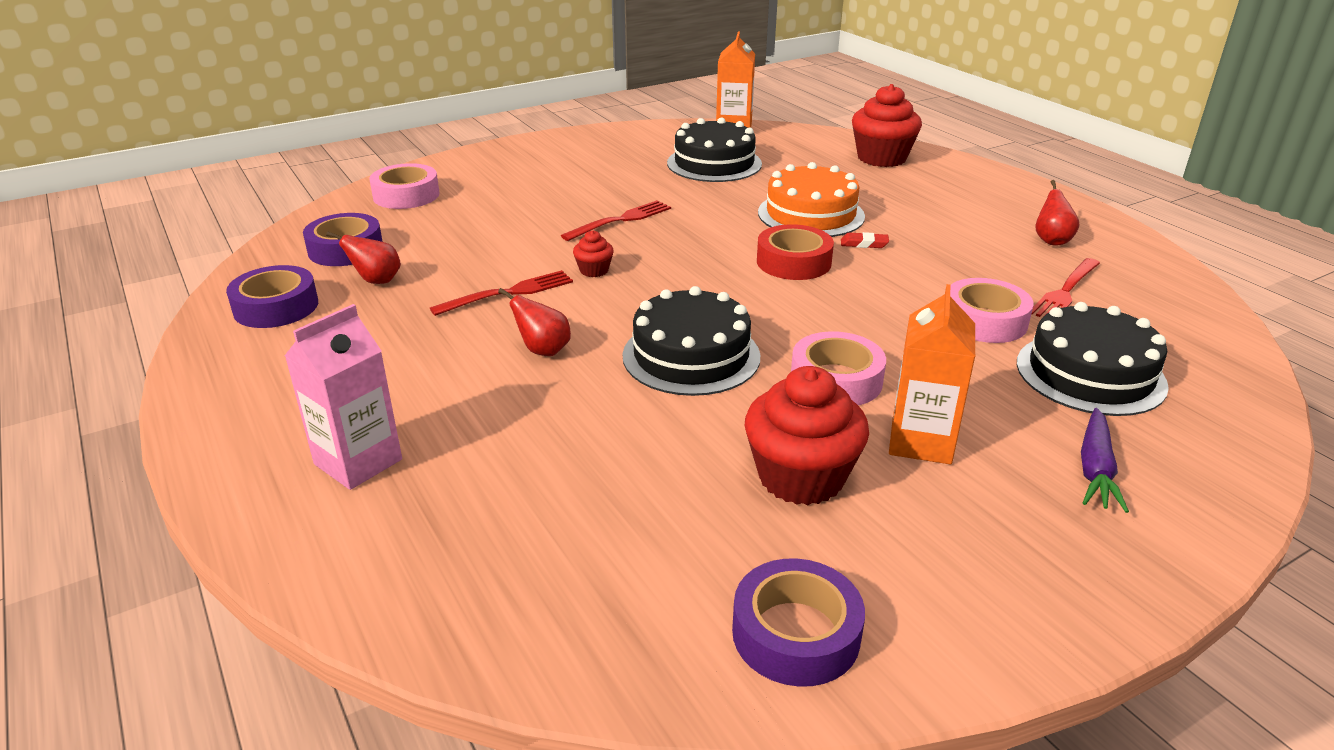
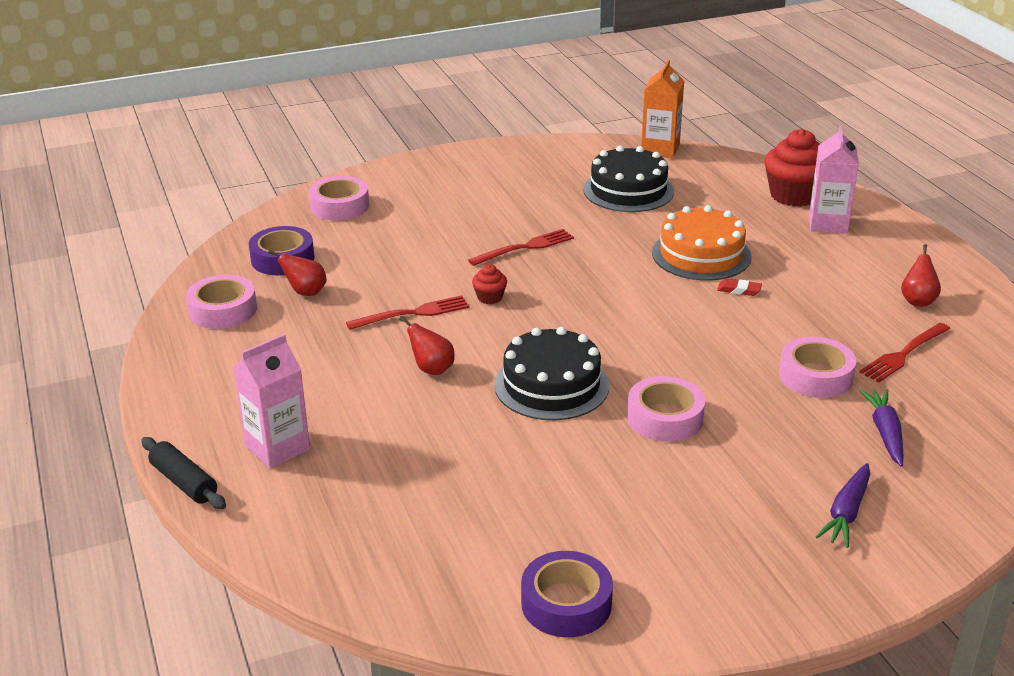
camera: 10 degrees right, 0 degrees up
(229, 521) = (184, 482): none -> black rolling pin
(276, 307) = (223, 310): purple tape -> pink tape
(793, 262) = (668, 304): red tape -> none
(801, 477) = (608, 494): red cupcake -> none
(921, 441) = (714, 476): orange carton -> none
(926, 179) = (828, 223): none -> pink carton
(1090, 374) = (885, 433): black cake -> purple carrot

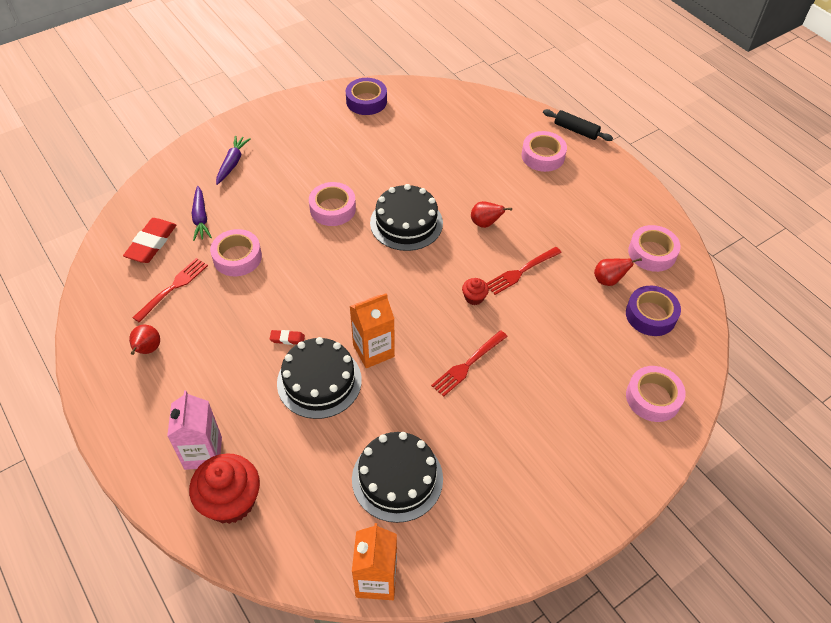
camera: 165 degrees right, 20 degrees up
(277, 448) = (543, 156): pink carton -> pink tape
(633, 269) = (373, 351): none -> orange carton
(701, 254) = (319, 381): orange cake -> black cake
(956, 409) = (151, 243): none -> red eraser

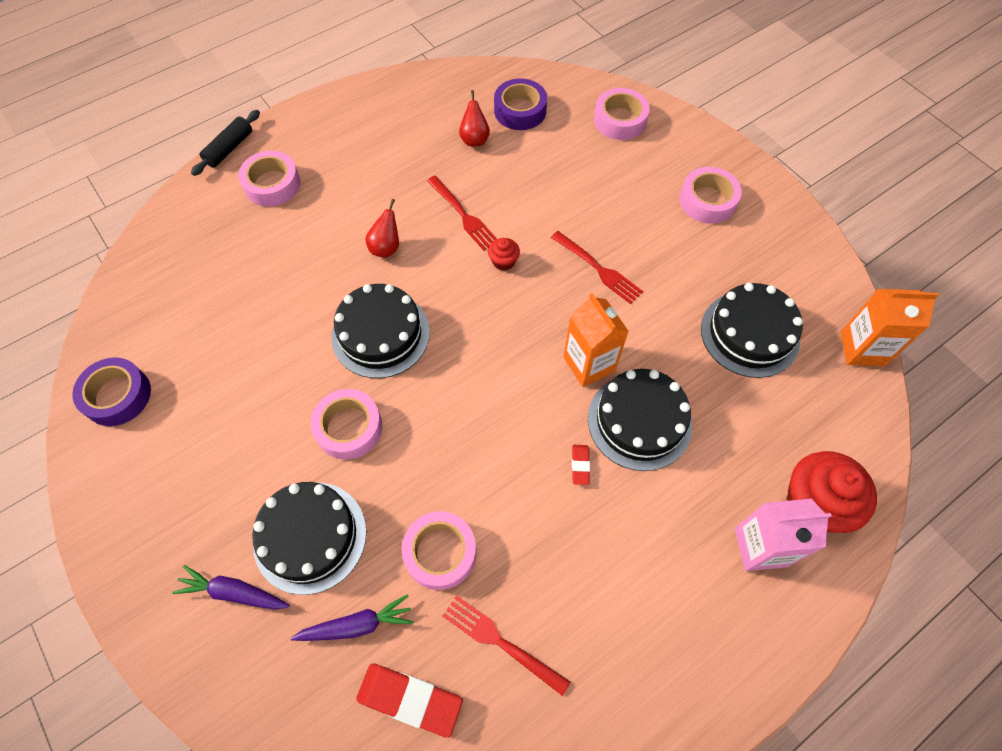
camera: 90 degrees left, 10 degrees up
(147, 350) = (616, 658): red pear -> none
(260, 194) = (310, 536): none -> black cake
(652, 253) = (435, 100): pink tape -> pink tape (707, 201)

